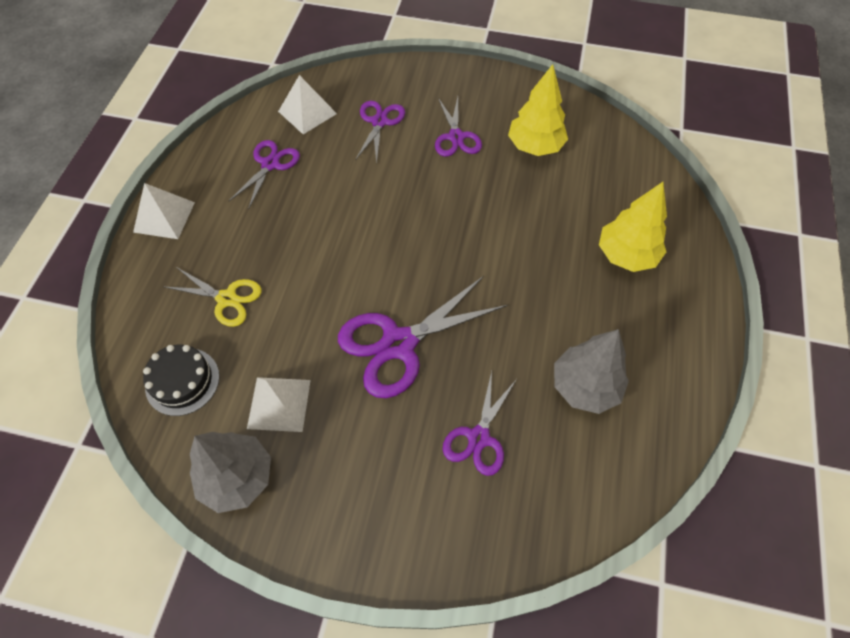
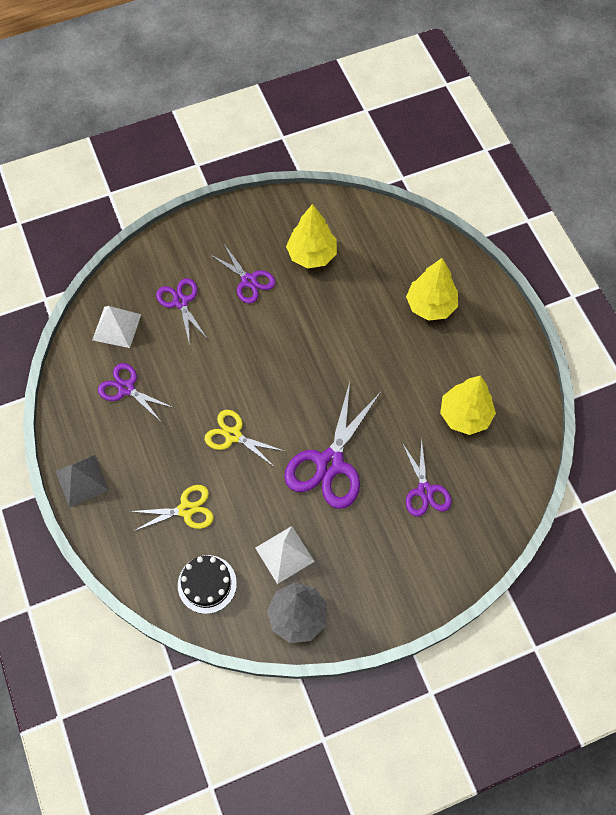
camera: 35 degrees left, 5 degrees up
(164, 217) = (82, 480): white pyramid -> grey pyramid
(270, 164) = (126, 388): purple scissors -> purple scissors turned 45 degrees counterclockwise
(328, 259) = (233, 435): none -> yellow scissors
(584, 386) = (465, 415): grey tree -> yellow tree

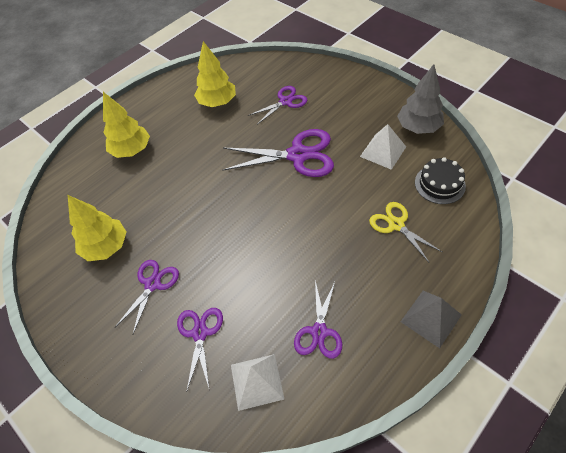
camera: 110 degrees left, 10 degrees down
(181, 302) = (200, 333): purple scissors -> purple scissors turned 135 degrees clockwise
(233, 435) = (313, 224): yellow scissors -> none

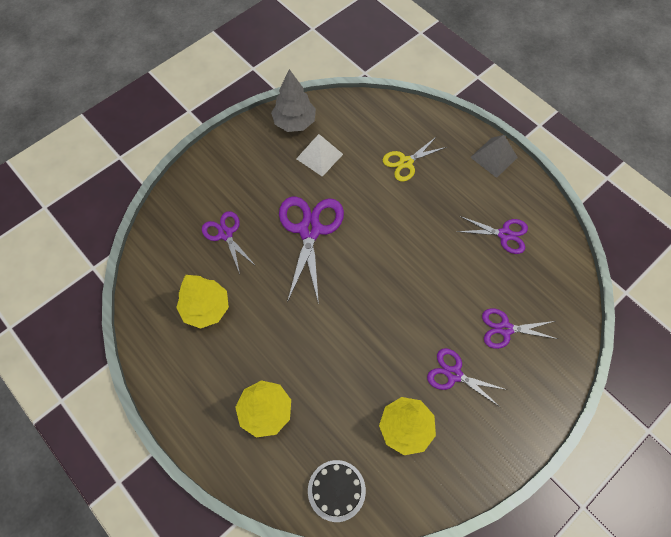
camera: 90 degrees left, 10 degrees up
(256, 381) = (546, 284): white pyramid -> none
(439, 184) = (366, 122): black cake -> black cake (336, 490)

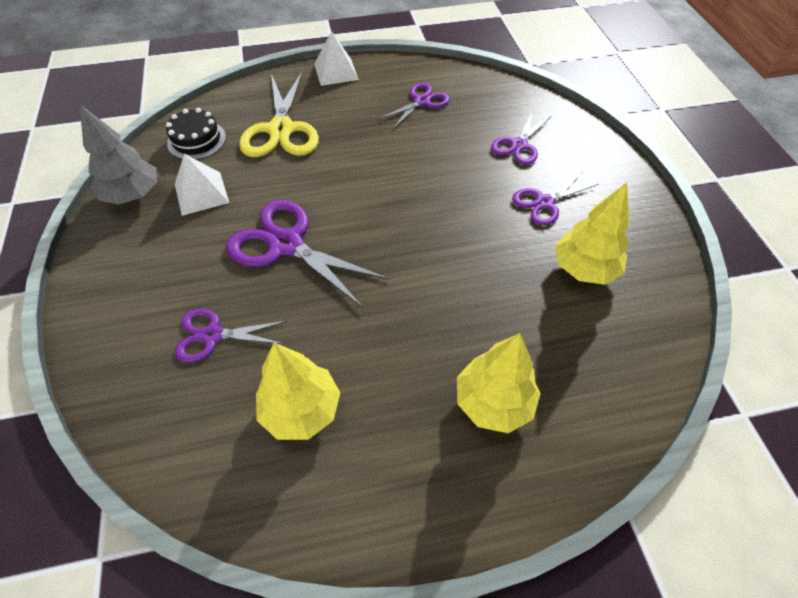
camera: 60 degrees left, 10 degrees down
(336, 490) = (631, 369): black cake -> black cake (196, 140)
(406, 162) = (281, 130): yellow scissors -> yellow scissors, size x1.68
(494, 157) = (336, 71): grey pyramid -> white pyramid

